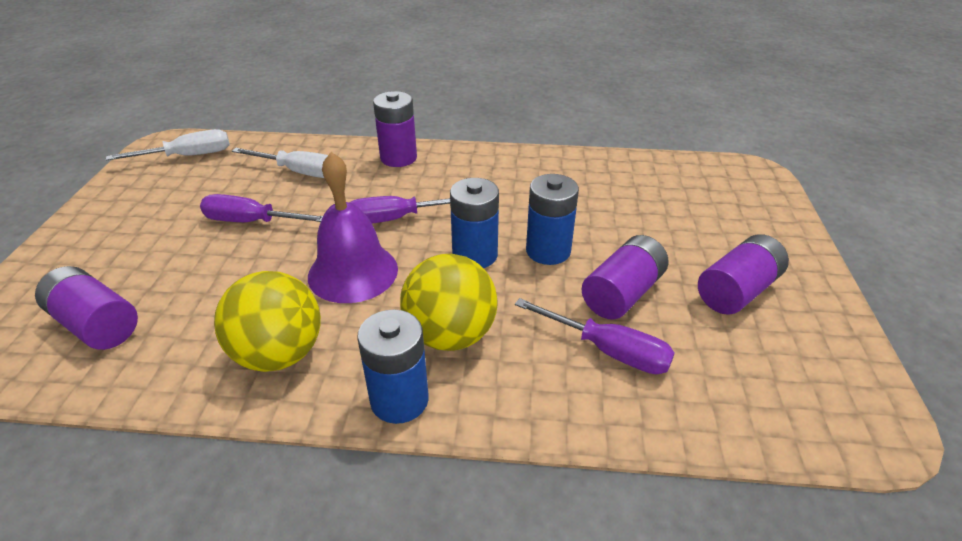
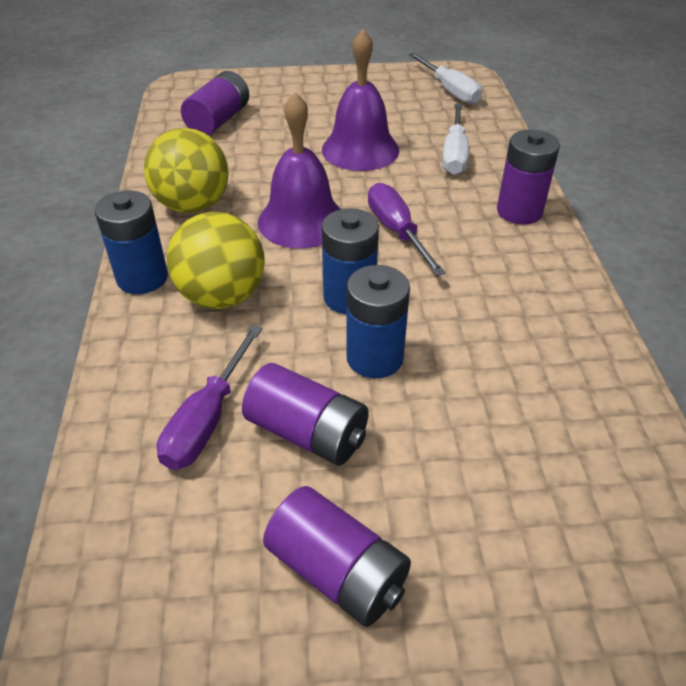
camera: 80 degrees right, 5 degrees up
(252, 222) = (360, 149): purple screwdriver -> purple bell

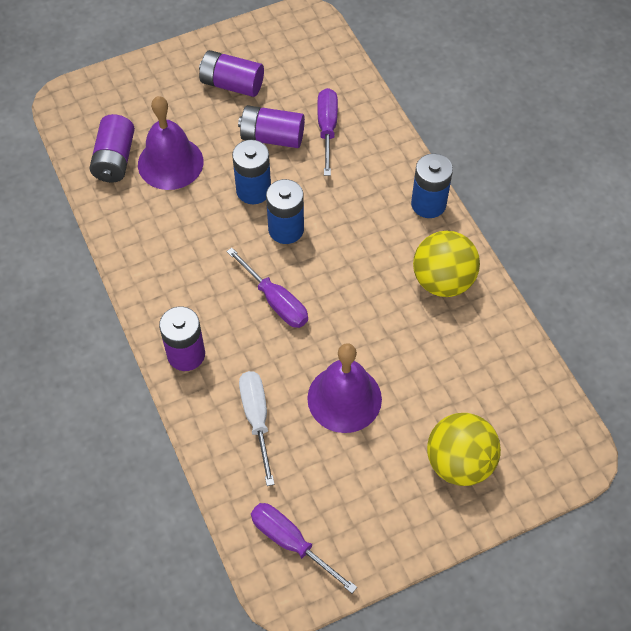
camera: 160 degrees right, 15 degrees up
(218, 120) = (498, 402): purple battery -> purple battery (115, 159)
(222, 296) = (367, 205): yellow ball -> yellow ball (459, 462)
(302, 221) = (351, 290): purple bell -> purple bell (170, 163)
(450, 91) = (291, 542): white screwdriver -> purple screwdriver

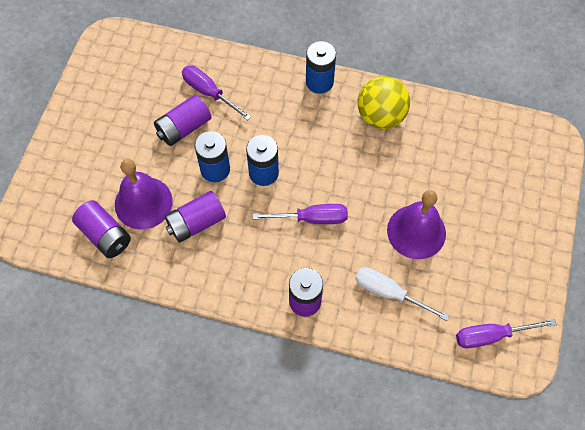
camera: 50 degrees left, 5 degrees up
(232, 84) = (116, 119): purple battery -> purple battery (196, 223)
(459, 462) = (510, 202): yellow ball -> none

